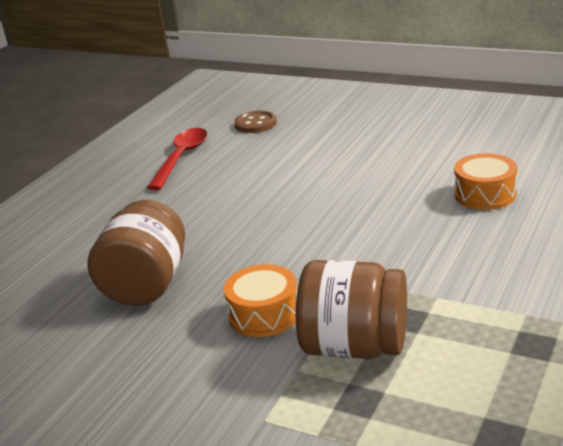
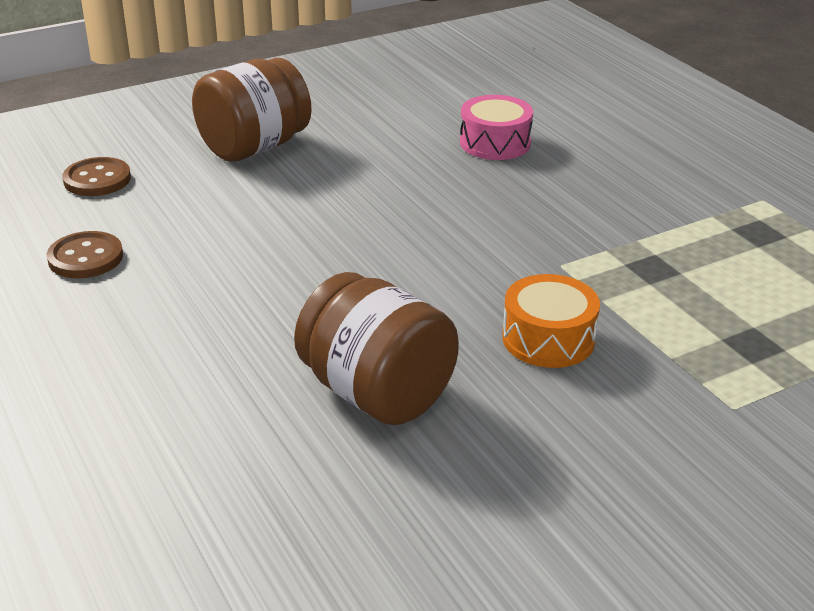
camera: 60 degrees left, 5 degrees up
(181, 158) = (85, 258): red spoon -> brown button
(354, 346) = (668, 312): brown jar -> brown jar (254, 147)
(485, 194) = (495, 143): orange drum -> pink drum

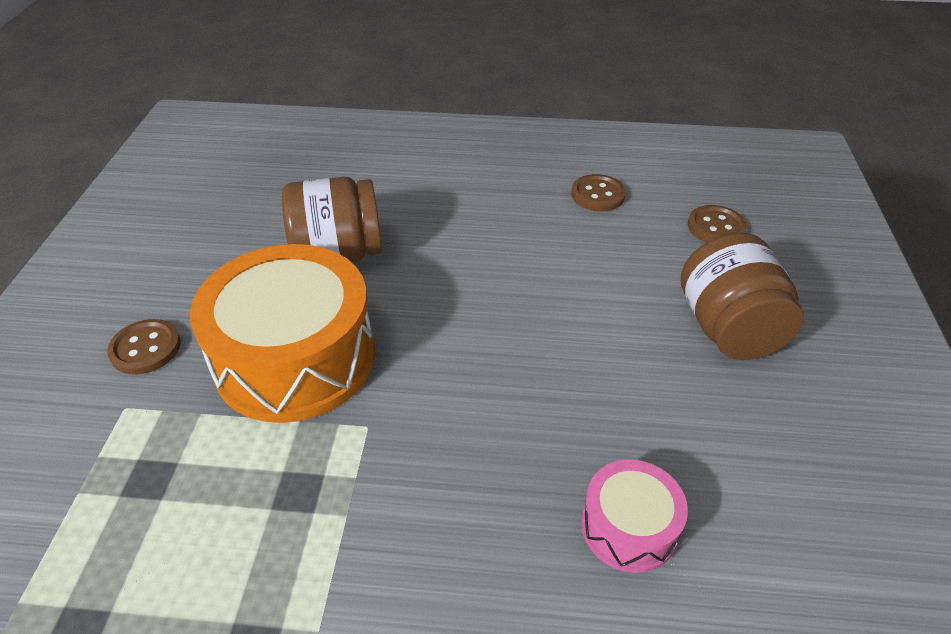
camera: 125 degrees right, 10 degrees up
(548, 339) = (295, 358): orange drum -> orange drum, size x2.04
(669, 447) = (145, 348): none -> brown button

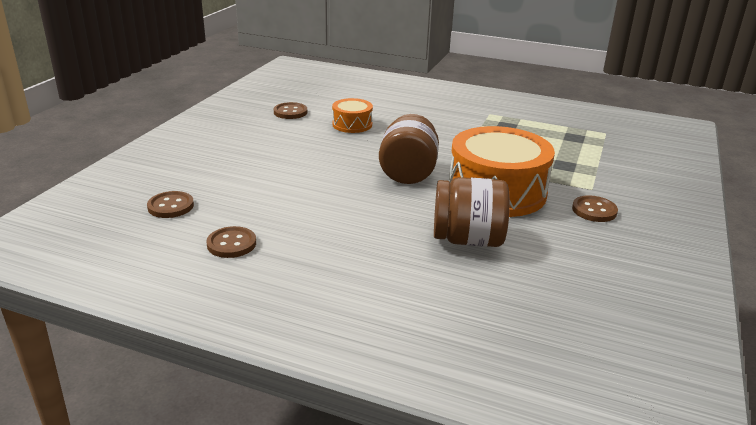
camera: 165 degrees left, 15 degrees down
(629, 527) = (352, 124): pink drum -> orange drum
(728, 328) = (236, 162): brown jar -> brown jar (408, 173)
(803, 548) = (290, 112): none -> brown button

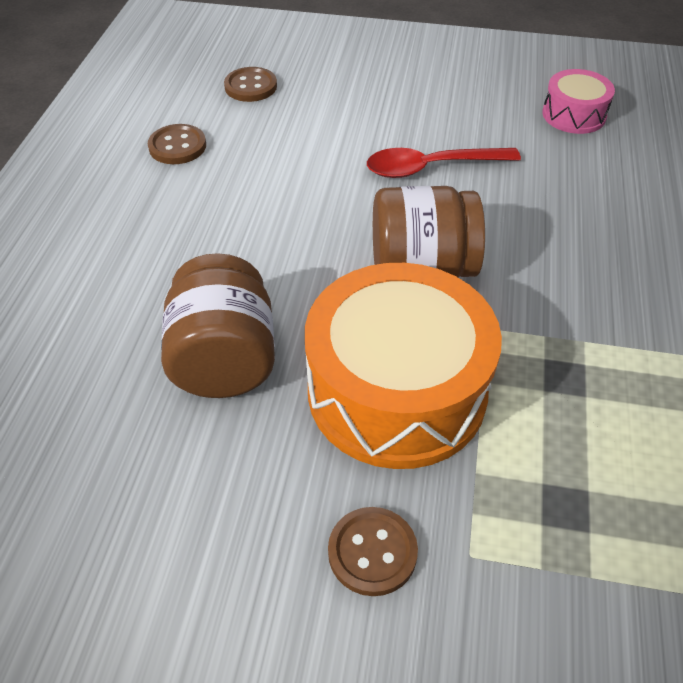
camera: 80 degrees right, 20 degrees up
(290, 112) = (574, 115): brown button -> pink drum
(316, 156) = (431, 167): none -> red spoon
(352, 124) = (570, 184): orange drum -> none

